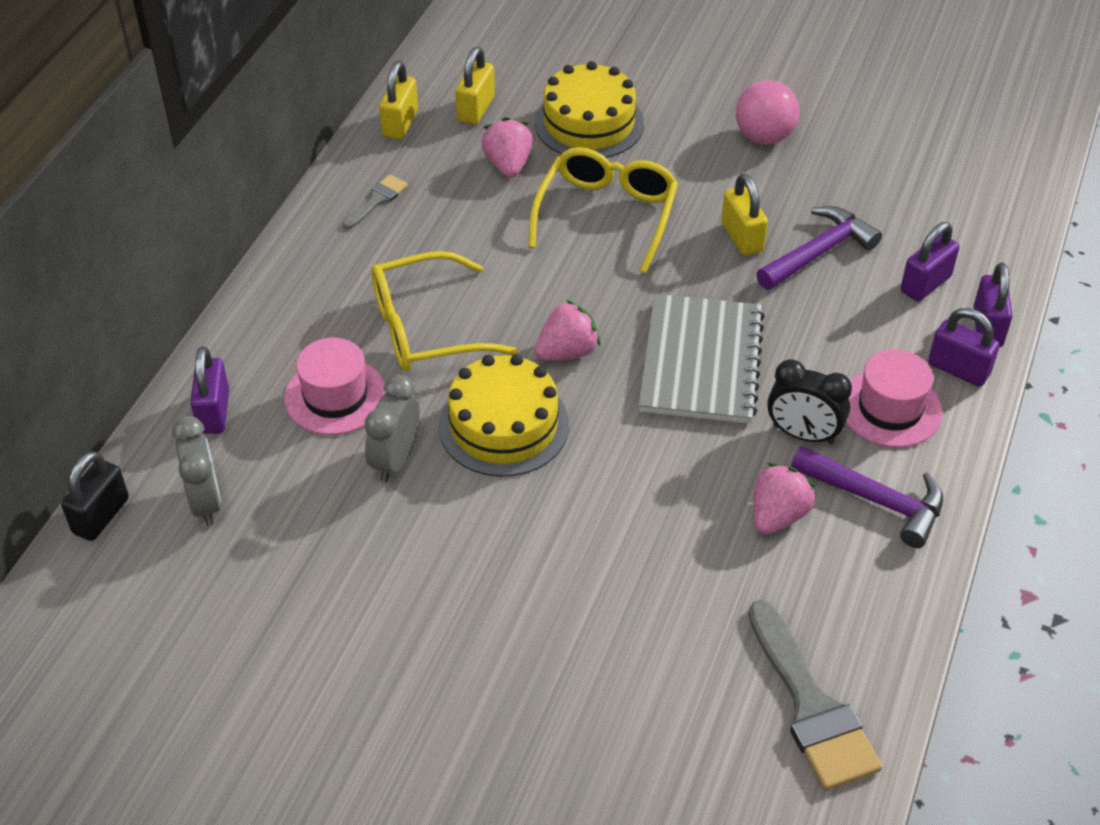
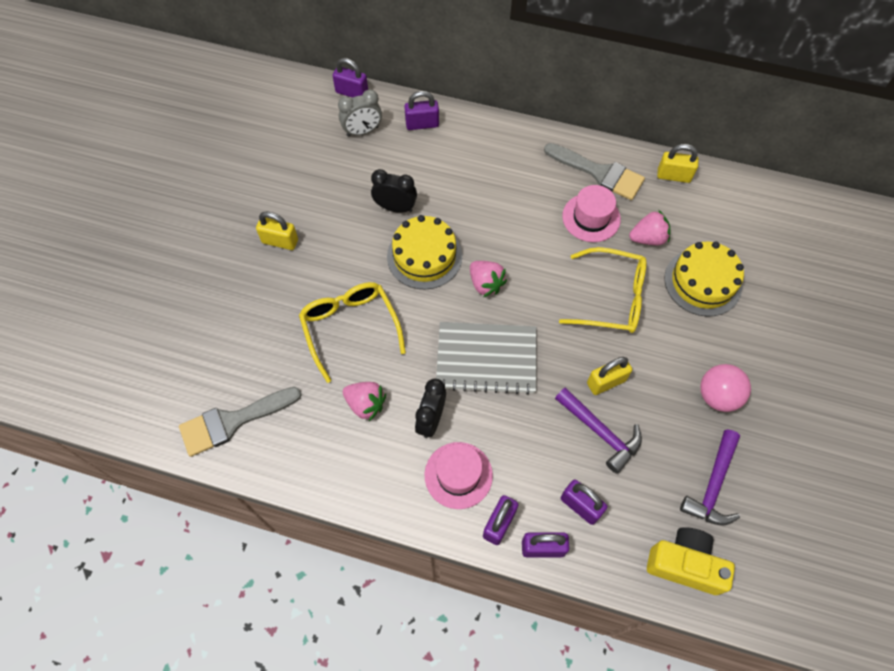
camera: 85 degrees right, 15 degrees up
(101, 516) = (352, 92): black padlock -> purple padlock
(335, 396) = (438, 174): pink hat -> pink hat (591, 218)
(377, 200) = (599, 173): grey brush -> grey brush, size x1.99
(395, 460) = (395, 208): grey clock -> black clock
(428, 328) = (495, 211): yellow glasses -> yellow glasses (350, 328)
(476, 109) = (699, 215): yellow padlock -> yellow padlock (280, 241)
(876, 500) = (380, 463): purple hammer -> purple hammer (713, 486)
(992, 199) = (684, 564): none -> yellow camera

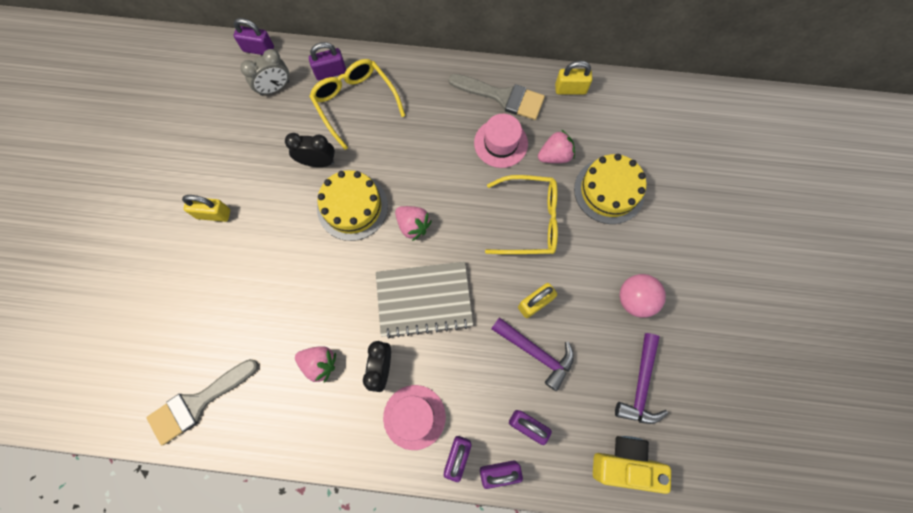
camera: 10 degrees left, 10 degrees up
(350, 328) = (294, 291): yellow glasses -> yellow glasses (355, 103)

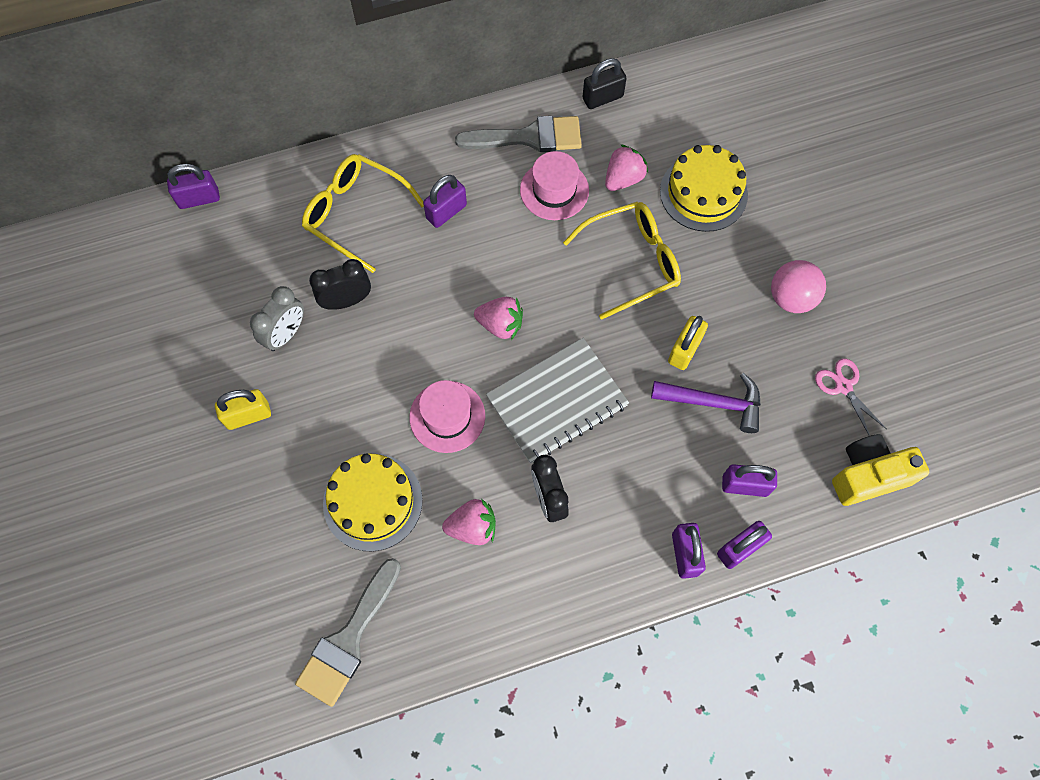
camera: 25 degrees left, 5 degrees down
(275, 88) = (245, 236): grey clock -> grey clock (286, 334)
(330, 72) = (306, 190): purple padlock -> purple padlock (446, 212)
(352, 207) = (417, 334): yellow cake -> yellow cake (372, 502)
(414, 417) = (614, 534): pink hat -> pink hat (447, 416)
(570, 89) = (602, 98): yellow padlock -> black padlock
(640, 385) = (843, 386): purple hammer -> pink scissors

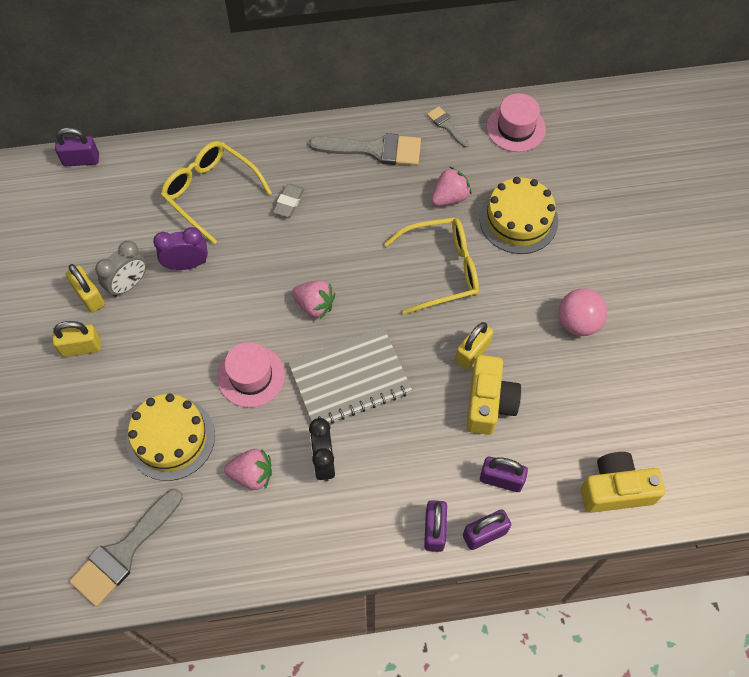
camera: 10 degrees right, 5 degrees down
(244, 355) = (89, 296): none -> yellow padlock
(347, 301) = (186, 264): black clock -> purple clock
(446, 212) = (289, 202): purple padlock -> grey eraser
(554, 190) = (387, 198): pink hat -> pink hat (516, 128)
(602, 98) = (446, 125): black padlock -> grey brush
(714, 403) = (489, 403): purple hammer -> yellow camera
(843, 386) = (609, 407): pink scissors -> none

